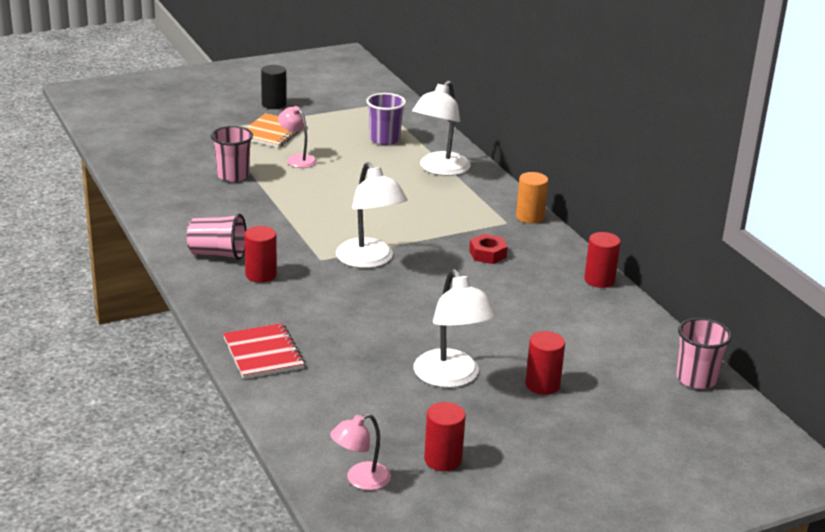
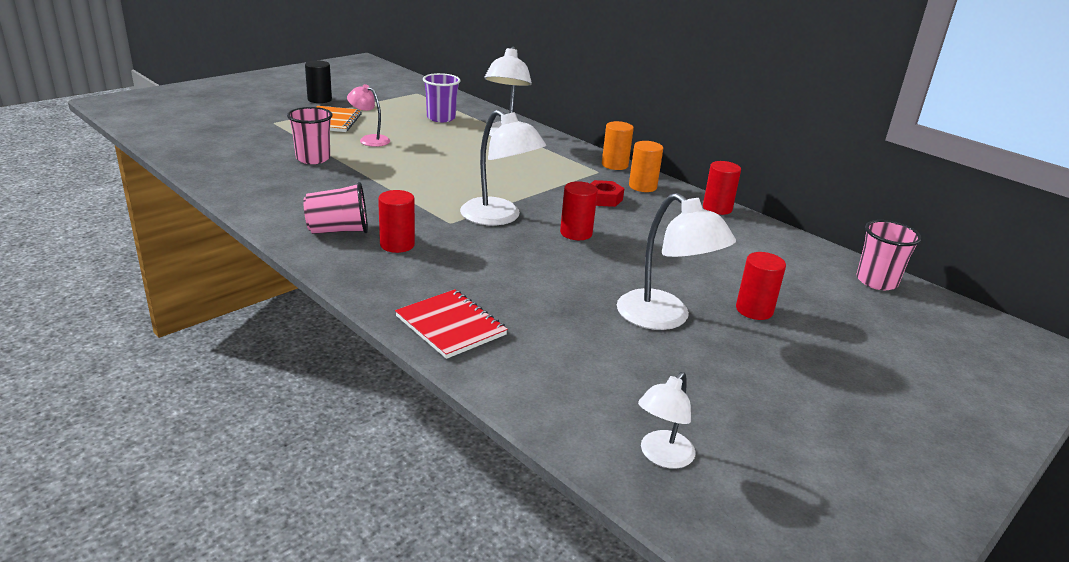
camera: 20 degrees left, 0 degrees up
(360, 480) = (661, 456): pink lamp -> white lamp
(443, 460) = (729, 411): red cylinder -> red cylinder (576, 233)
(540, 245) = (642, 186): none -> orange cylinder

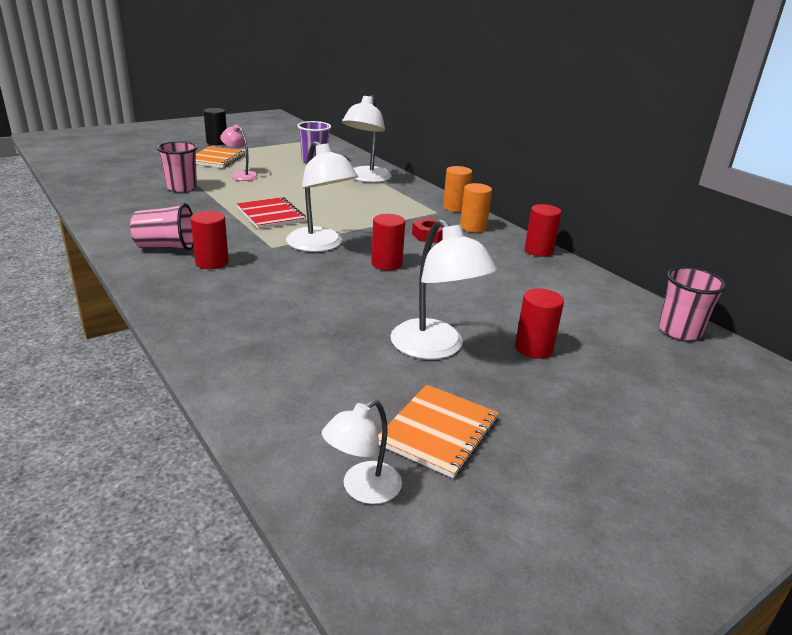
camera: 10 degrees right, 0 degrees up
(450, 326) = (218, 338): red notebook -> red notebook (271, 215)
(704, 398) = (438, 432): none -> orange notebook

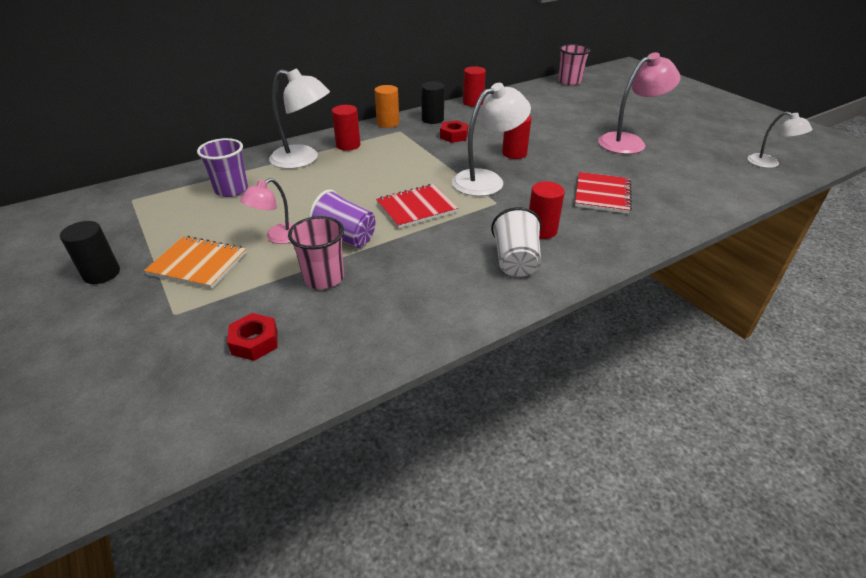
camera: 85 degrees left, 10 degrees up
(125, 174) = (254, 342): none -> red nut
(166, 247) = (515, 261): pink cup -> white cup
(231, 192) = (345, 238): none -> purple cup
(277, 303) = (602, 194): none -> red notebook
(435, 348) = (629, 142): white lamp -> pink lamp
(438, 432) = (710, 145): orange notebook -> none
(473, 227) = (432, 119): orange cylinder -> black cylinder
(533, 348) = (611, 116): red cylinder -> red cylinder (348, 145)

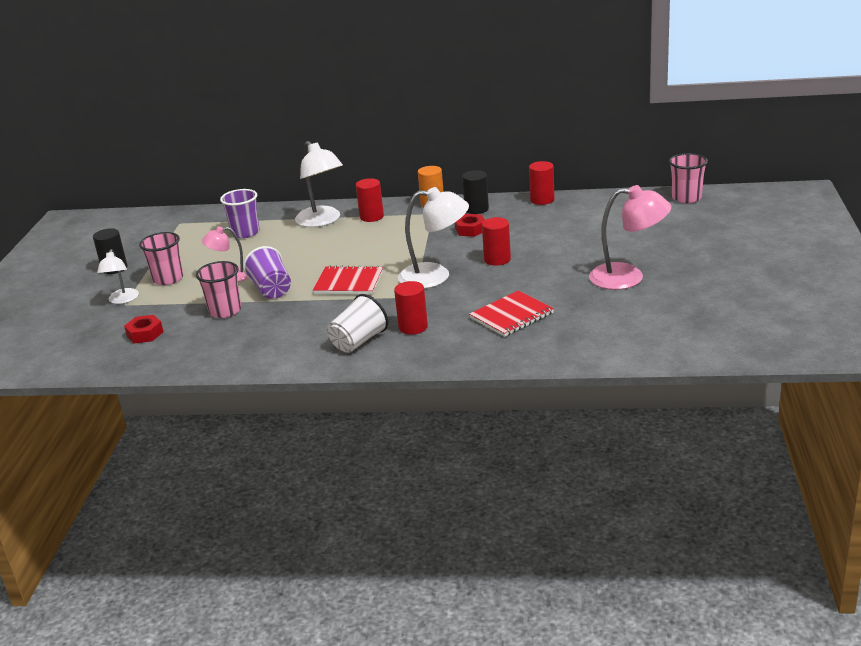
camera: 40 degrees right, 10 degrees down
(198, 264) = (168, 279): orange notebook -> pink cup
(769, 163) = (738, 337): white lamp -> white lamp (122, 300)

